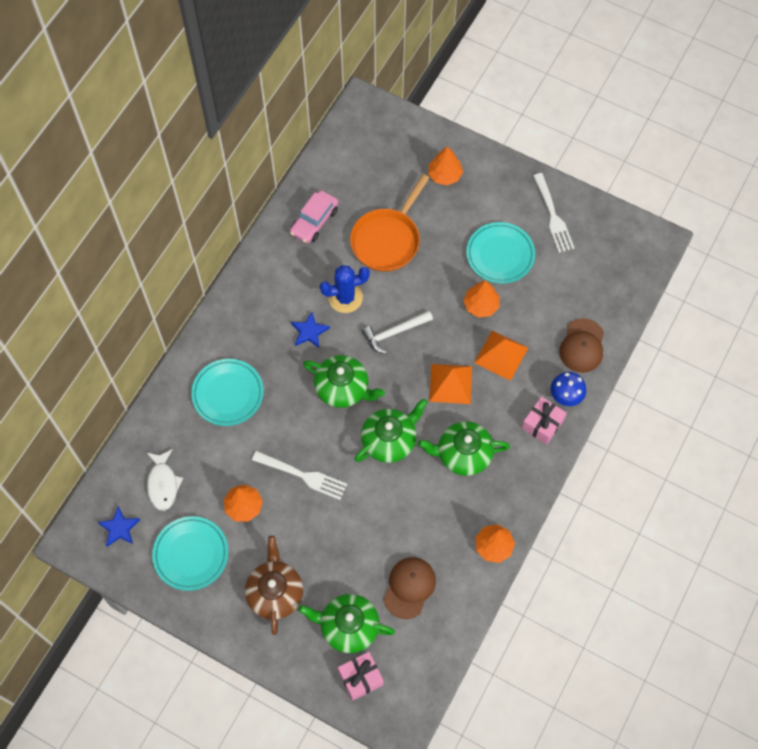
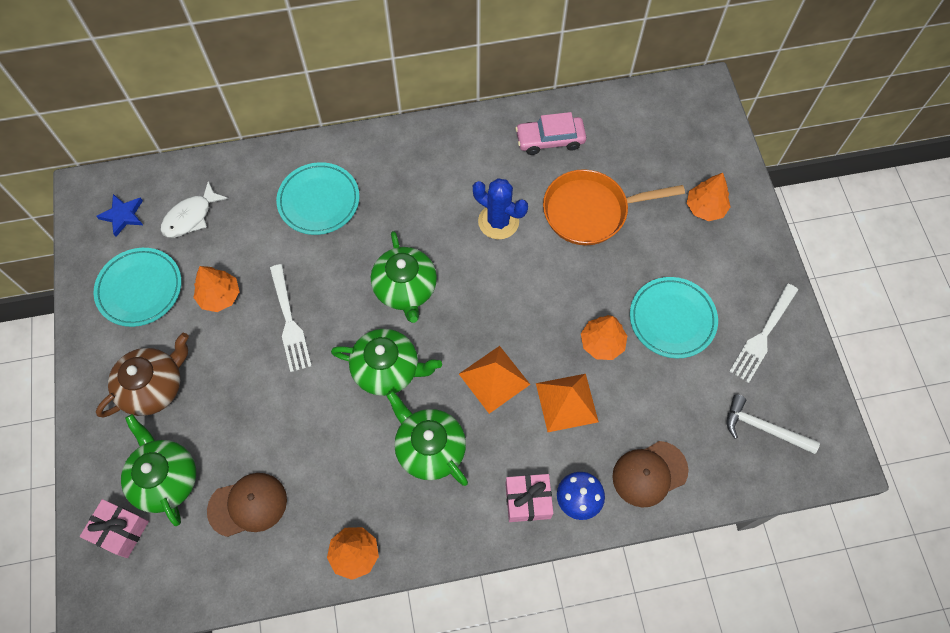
camera: 50 degrees right, 0 degrees up
(309, 332) = (437, 218): blue star -> none
(394, 332) = (501, 289): white hammer -> white hammer (763, 428)

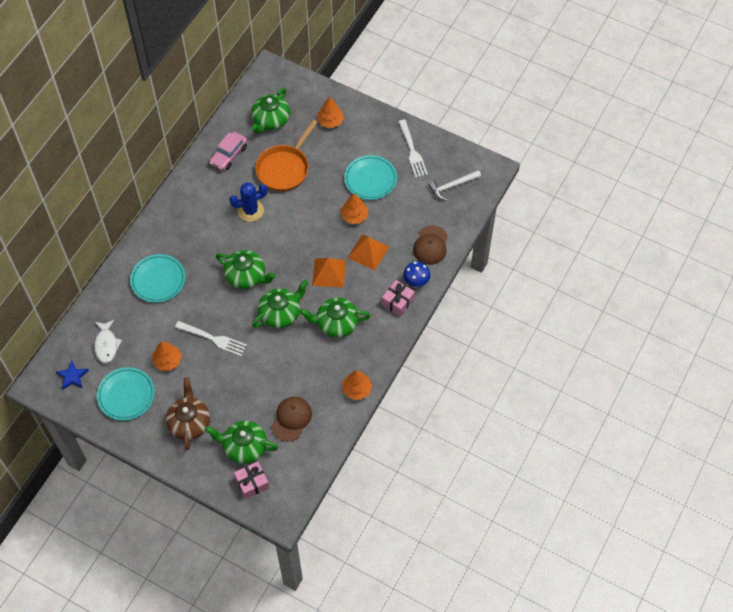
camera: 50 degrees left, 5 degrees down
(639, 144) = (270, 120): none -> green teapot

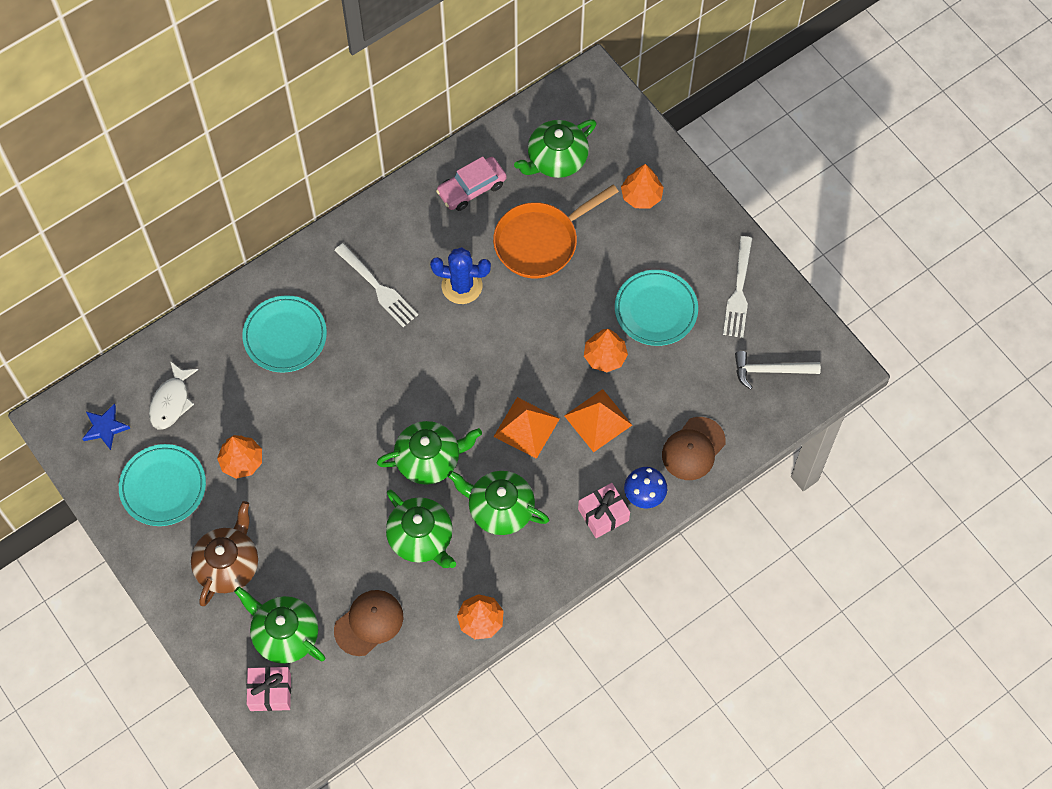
camera: 25 degrees right, 5 degrees up
(213, 339) = (319, 456): white fork -> white fork (378, 288)
(246, 276) = (408, 382): green teapot -> green teapot (421, 538)

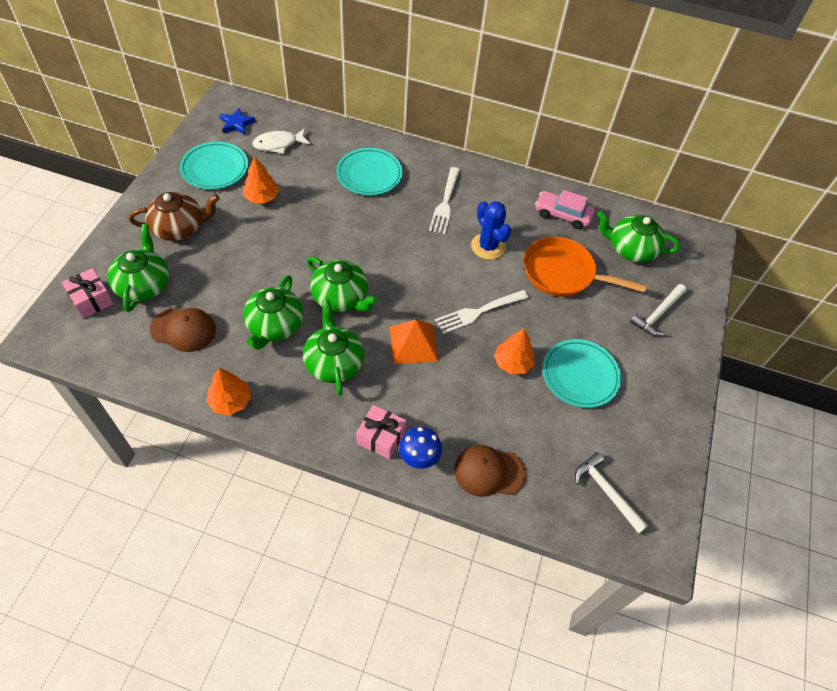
camera: 50 degrees right, 10 degrees down
(598, 420) = (457, 387): orange pyramid -> none
(641, 196) = (657, 314): orange tree -> white hammer
(738, 291) = (649, 425): white fork -> white fork (478, 312)

